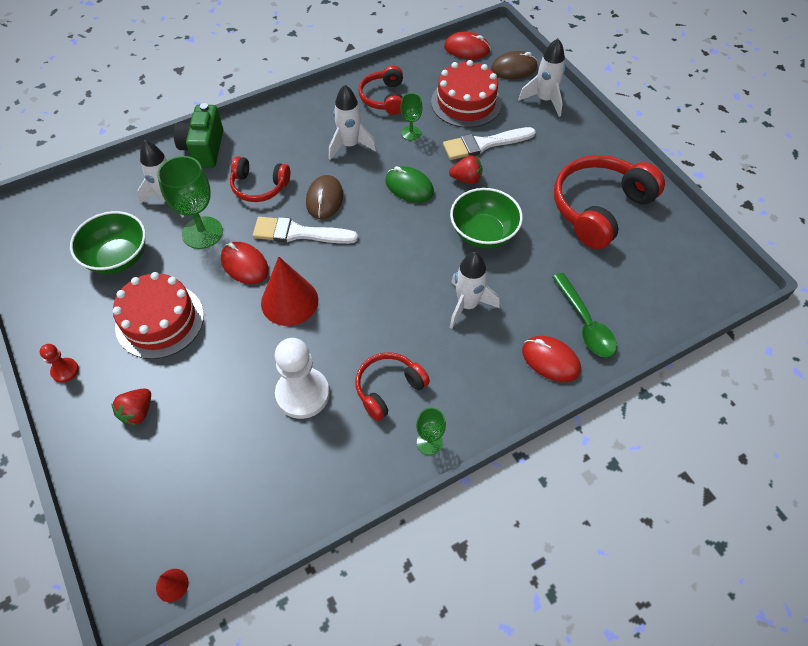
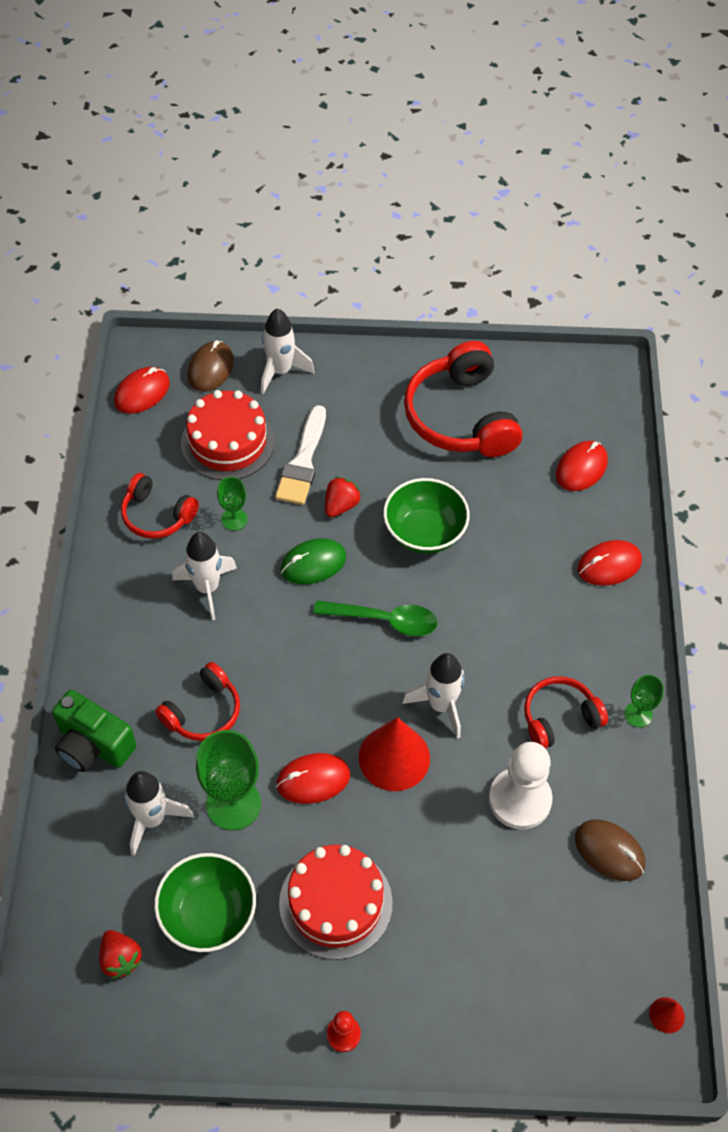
camera: 60 degrees left, 0 degrees up
(137, 412) = (448, 974): red strawberry -> red strawberry (120, 959)
(299, 233) = (304, 704): white brush -> none
(324, 199) = (272, 654): brown mouse -> brown mouse (609, 851)
(389, 388) = (559, 718): red headphones -> red headphones turned 75 degrees clockwise
(467, 305) = (504, 597): white rocket -> white rocket (441, 705)
(585, 323) = (586, 513): green spoon -> green spoon (384, 620)
(623, 301) = (581, 468): none -> red mouse

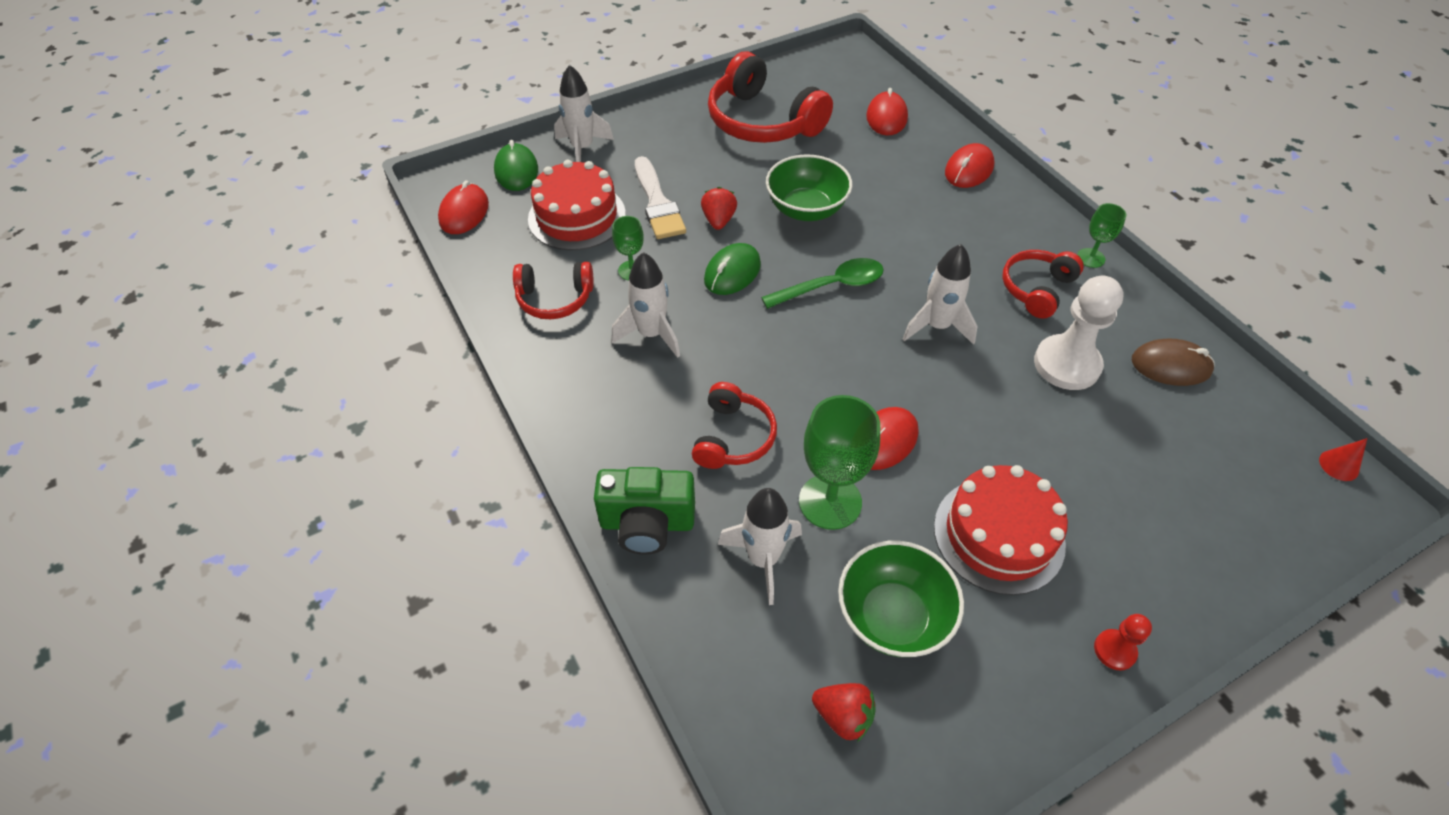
camera: 30 degrees left, 5 degrees down
(210, 368) = (516, 171): brown mouse -> green mouse
(394, 757) = (936, 386): red cone -> none

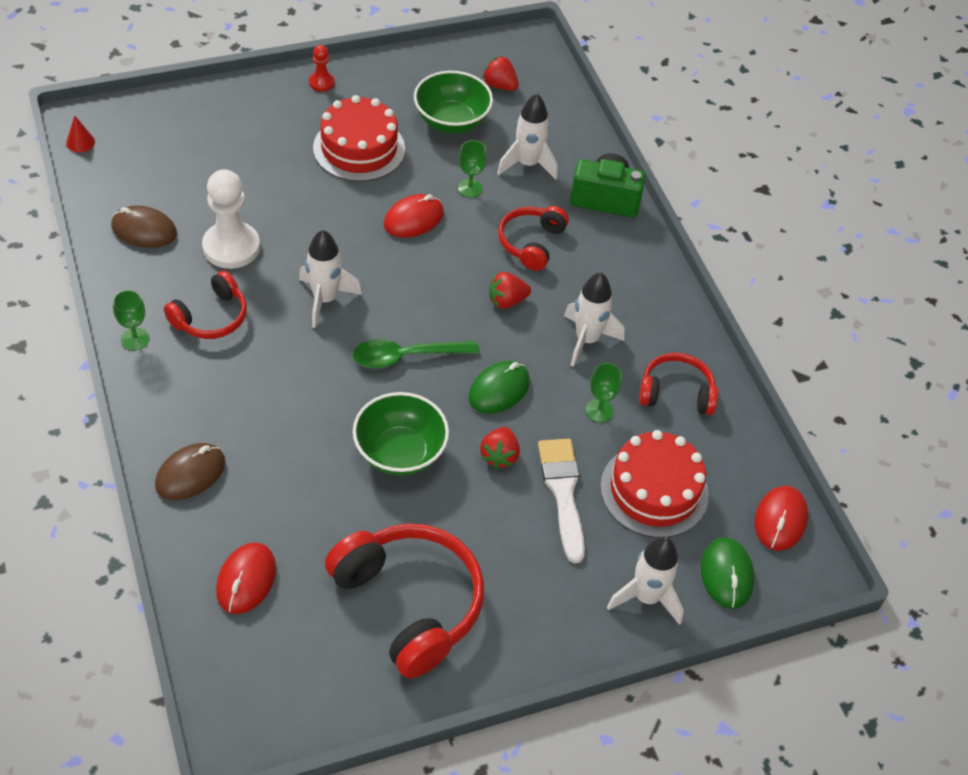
camera: 175 degrees left, 0 degrees up
(745, 360) = (507, 301): none -> red strawberry
(830, 501) = (470, 188): green goblet -> green goblet, size x0.54
(969, 169) = (190, 474): red mouse -> brown mouse

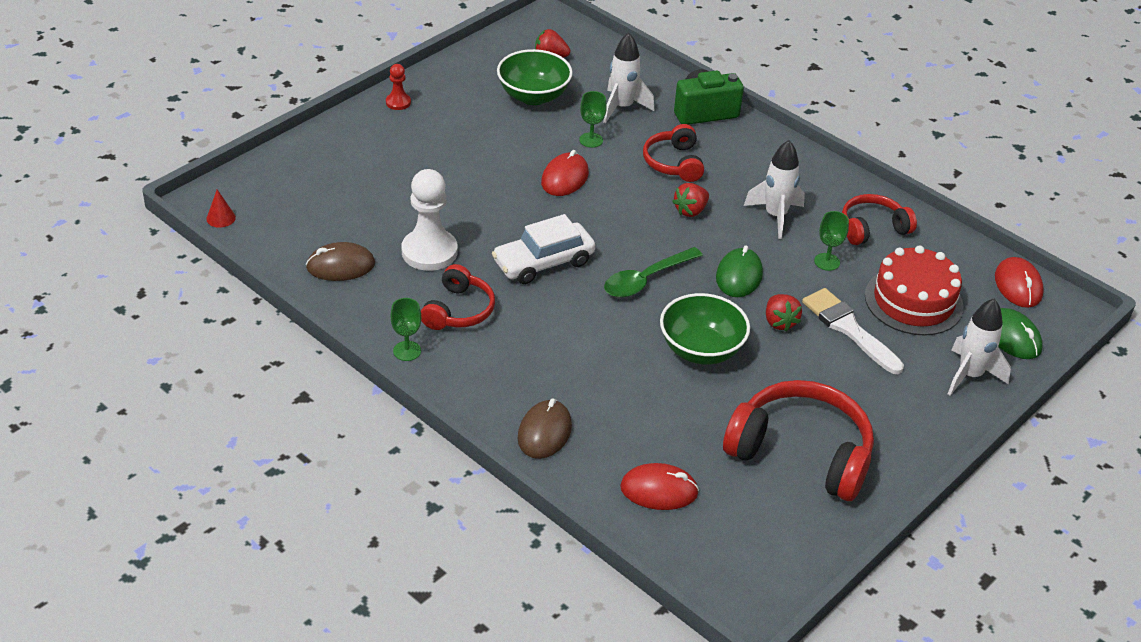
camera: 25 degrees left, 10 degrees down
(246, 580) = (659, 490): red mouse -> red mouse turned 75 degrees counterclockwise
(325, 299) = (543, 262): white rocket -> white car
(359, 148) = (473, 141): red cake -> none

